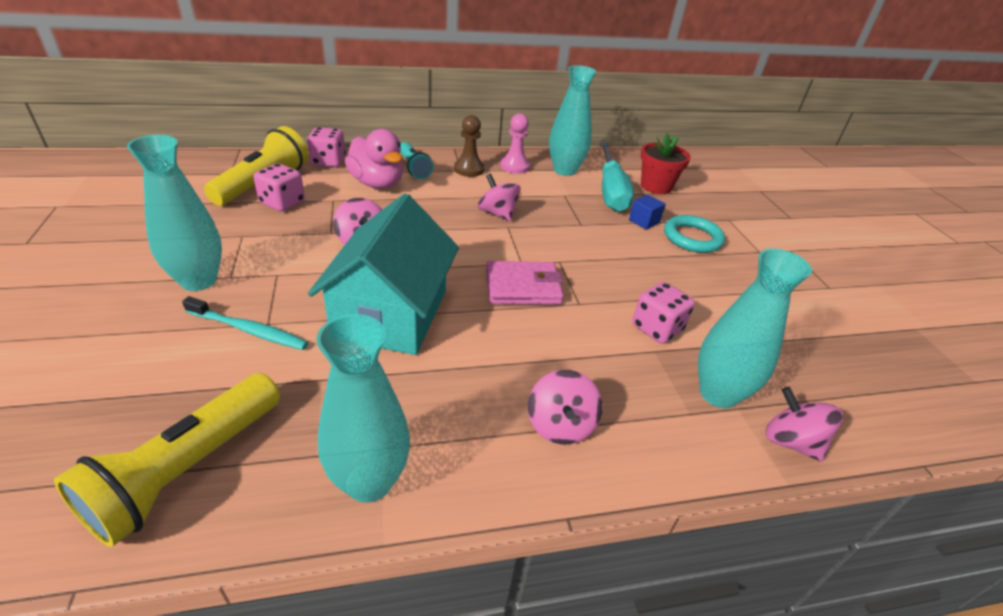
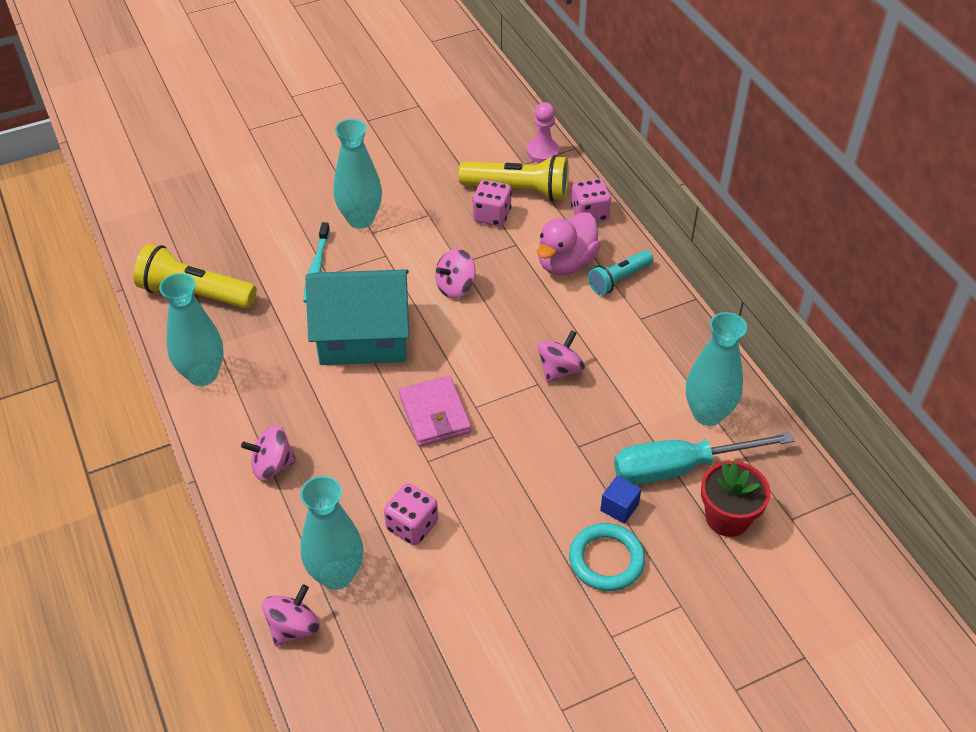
camera: 80 degrees right, 10 degrees up
(469, 169) = (647, 324): brown pawn -> none
(514, 166) = (684, 363): pink pawn -> pink pawn (543, 152)

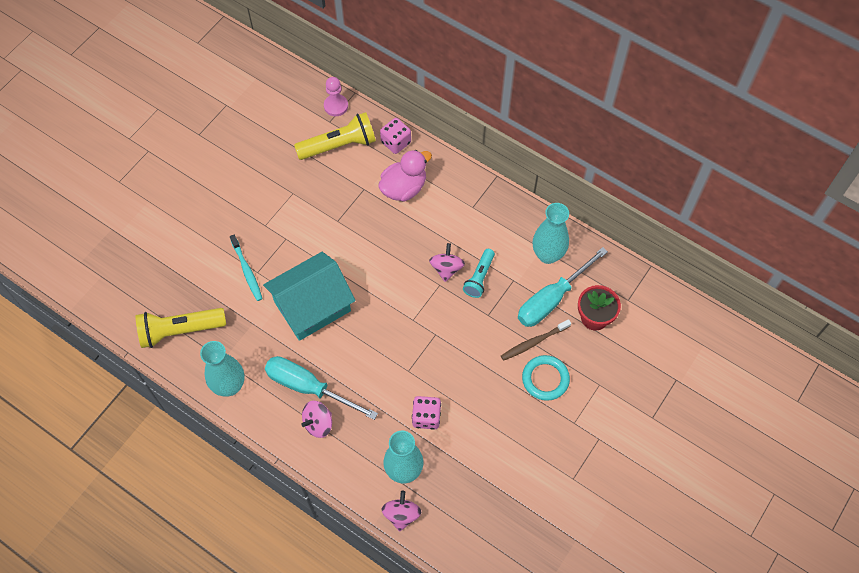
camera: 30 degrees left, 15 degrees up
(292, 420) = (309, 387): none -> turquoise screwdriver
(360, 219) = (250, 219): turquoise vase -> none
(435, 414) = (392, 338): pink wallet -> none
(455, 287) = (346, 240): pink spinning top -> none
(491, 215) = (334, 174): pink dice -> none
(566, 263) = (404, 188): pink duck -> pink duck turned 135 degrees counterclockwise
(619, 279) = (443, 184): turquoise flashlight -> turquoise flashlight (479, 277)
(619, 507) = (533, 342): blue cube -> brown toothbrush

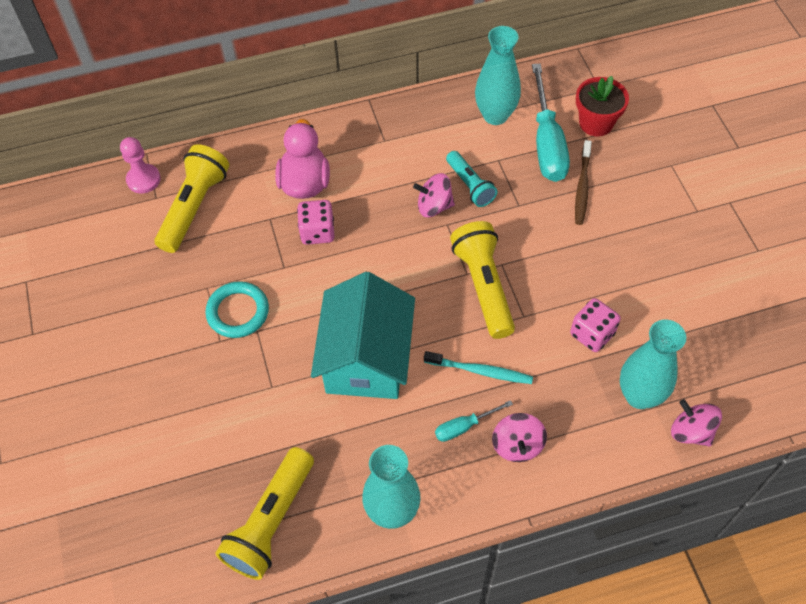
camera: 50 degrees left, 5 degrees down
(247, 271) = (260, 396): turquoise toothbrush -> turquoise toothbrush (481, 371)
(309, 387) = (464, 426): turquoise screwdriver -> turquoise screwdriver, size x0.48
(396, 142) = (244, 156): pink dice -> pink dice (317, 232)
(411, 335) = (484, 286): none -> yellow flashlight
(446, 268) = (434, 206): pink spinning top -> pink spinning top turned 45 degrees counterclockwise
(545, 379) = (631, 203): turquoise ring -> turquoise ring (238, 312)

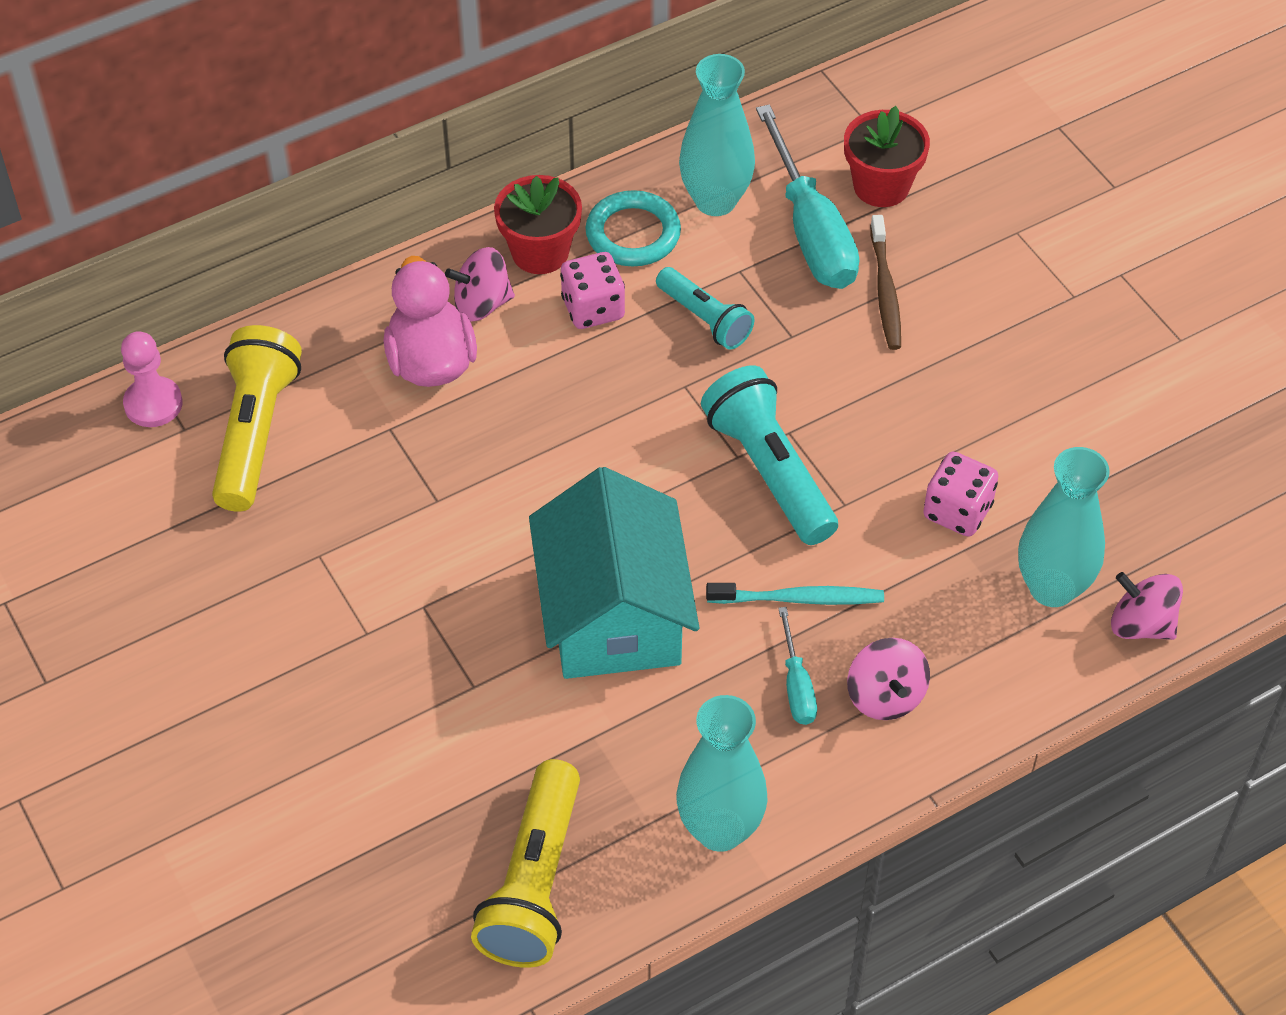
camera: 15 degrees left, 5 degrees down
(238, 312) = (382, 583): turquoise ring -> turquoise ring (633, 234)
(317, 232) = (475, 435): pink dice -> pink dice (593, 308)
(385, 129) = (540, 252): none -> red flower pot
(434, 206) = (655, 361): pink spinning top -> pink spinning top (482, 304)
(464, 426) = (796, 685): turquoise screwdriver -> turquoise screwdriver turned 60 degrees counterclockwise
(484, 286) = (770, 471): yellow flashlight -> turquoise flashlight

